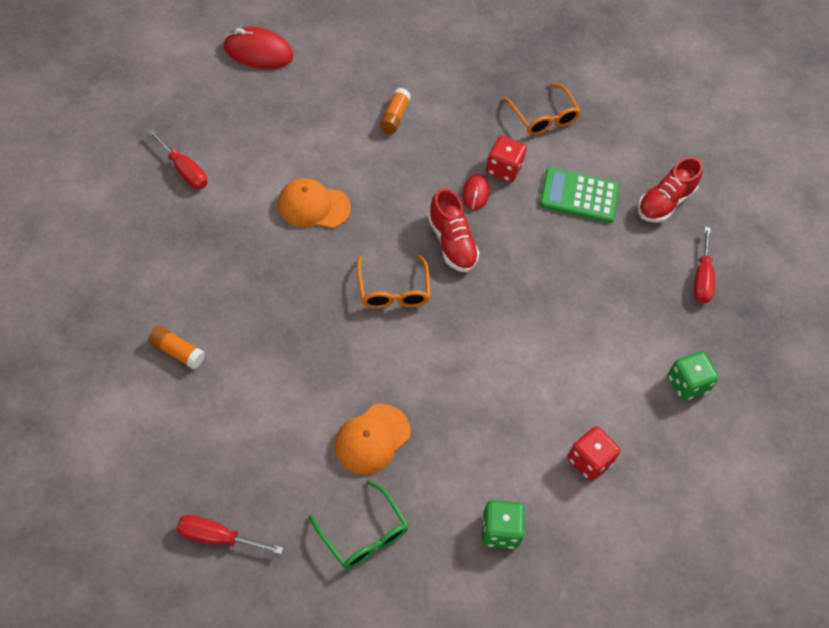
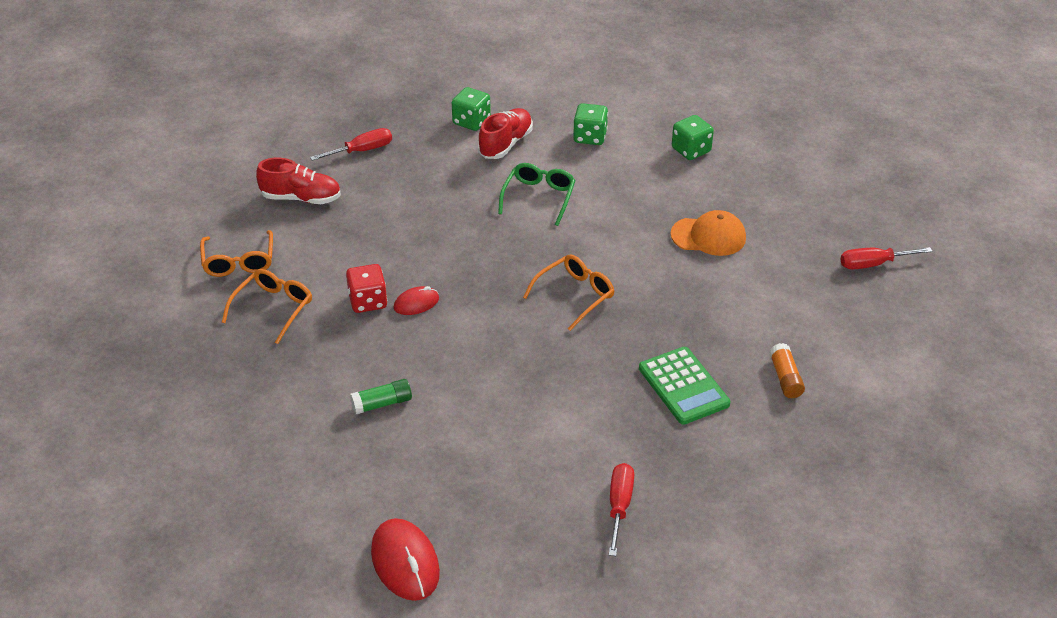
camera: 120 degrees left, 15 degrees down
(217, 538) = (873, 264): red screwdriver -> red screwdriver turned 105 degrees clockwise
(313, 206) = (550, 392): orange cap -> none
(363, 535) = (776, 203): green glasses -> green glasses (539, 197)
(394, 116) = (382, 403): orange glue stick -> green glue stick
(451, 243) = (487, 289): red shoe -> red shoe (505, 144)
(579, 196) = (349, 245): green calculator -> green calculator (683, 386)
(589, 461) = (590, 137): red dice -> green dice
(613, 127) = (239, 262): none -> orange glasses

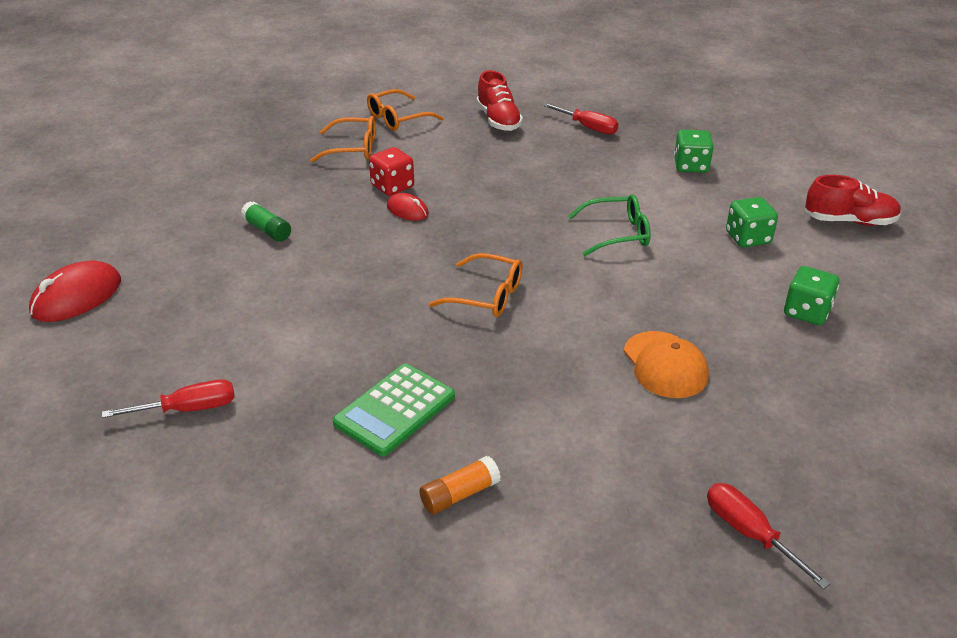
camera: 65 degrees right, 5 degrees down
(505, 144) = (678, 193): red shoe -> red shoe (849, 221)

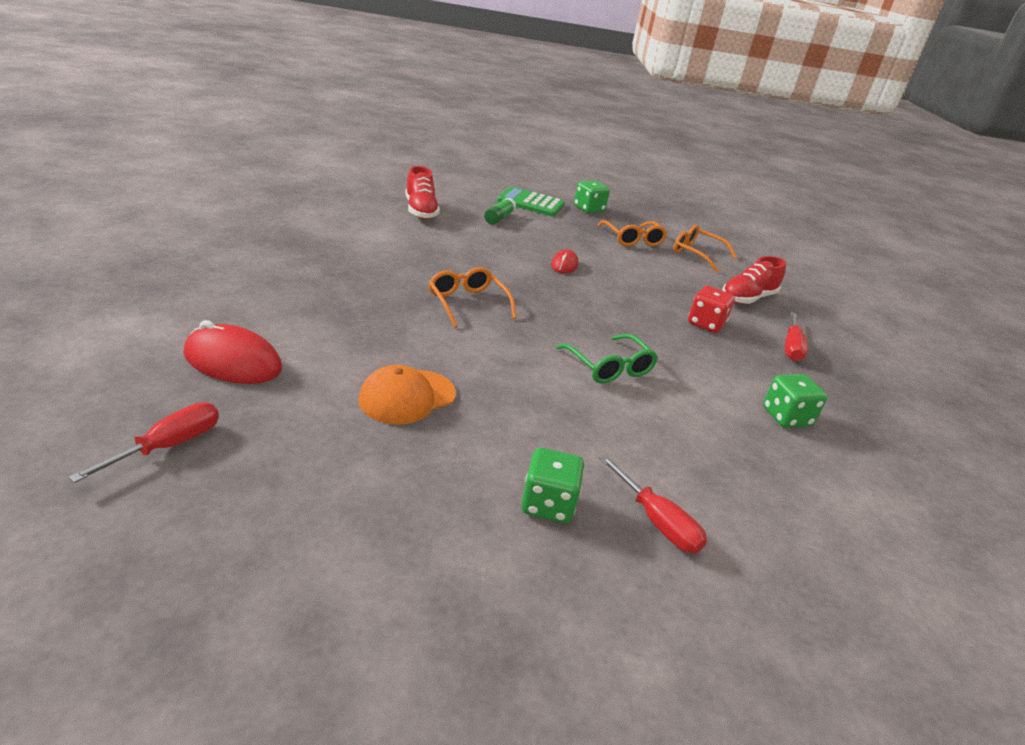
camera: 65 degrees right, 5 degrees down
(77, 297) = (393, 175): red mouse -> red mouse (233, 361)
(188, 409) = (297, 211): red screwdriver -> red screwdriver (657, 522)
(392, 186) = (593, 257): red dice -> red dice (705, 324)
(395, 410) = (310, 273): green calculator -> green calculator (530, 203)
(459, 494) = (220, 301): orange glue stick -> none
(487, 296) = (467, 303): orange glasses -> orange glasses turned 150 degrees clockwise
(748, 238) = (671, 459): green dice -> green dice (588, 209)
(849, 221) = (788, 559): red shoe -> red shoe (420, 211)

